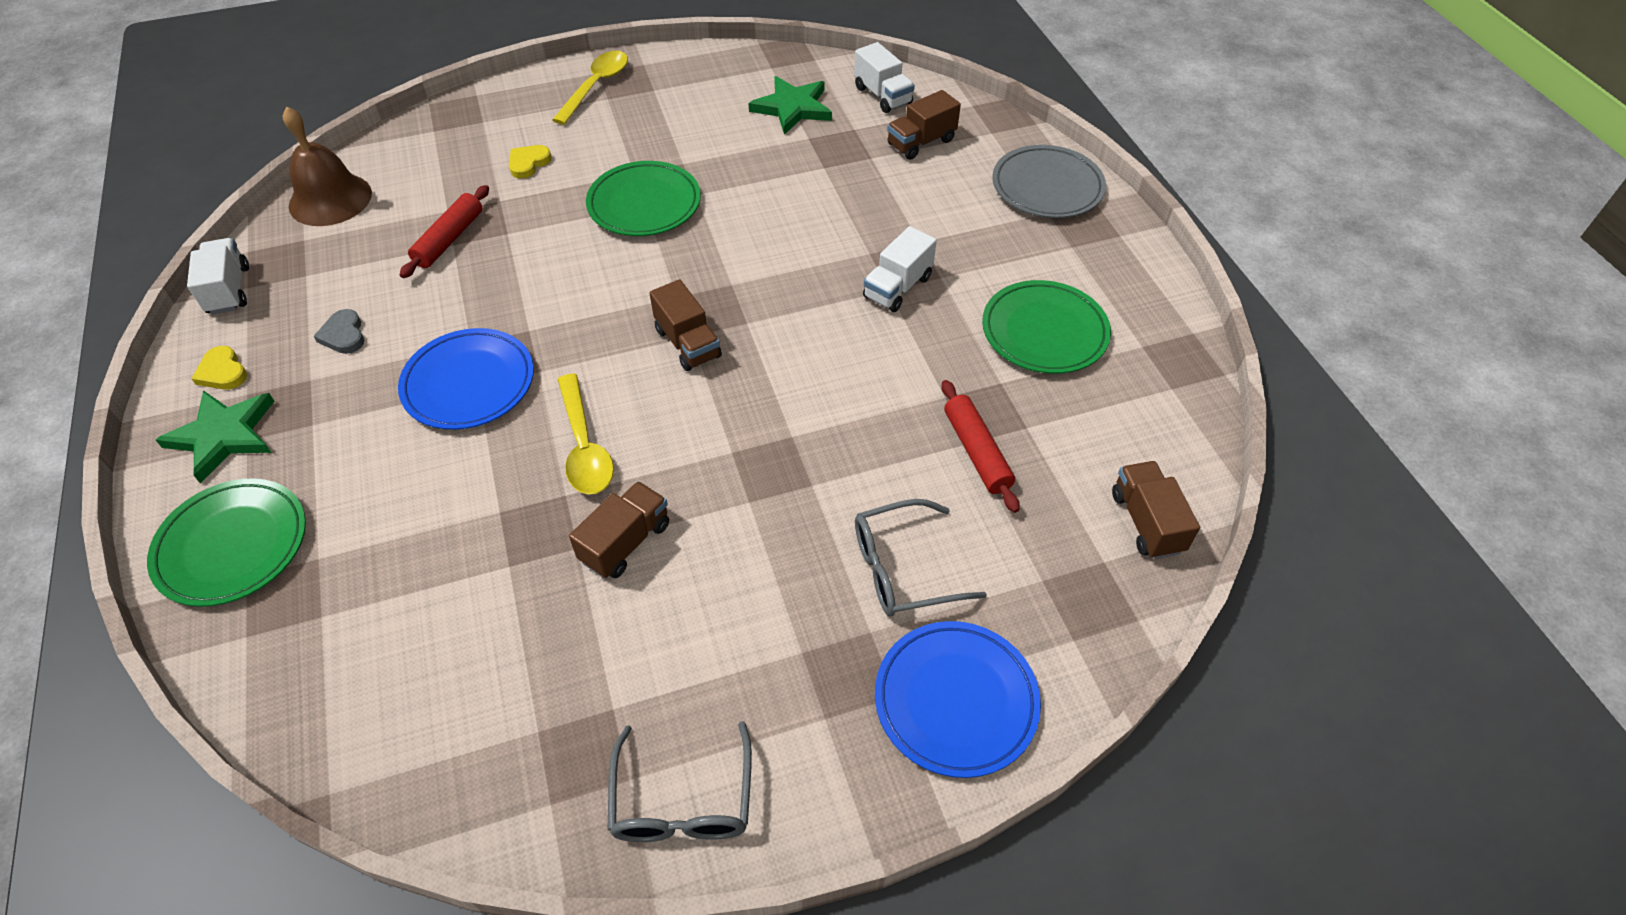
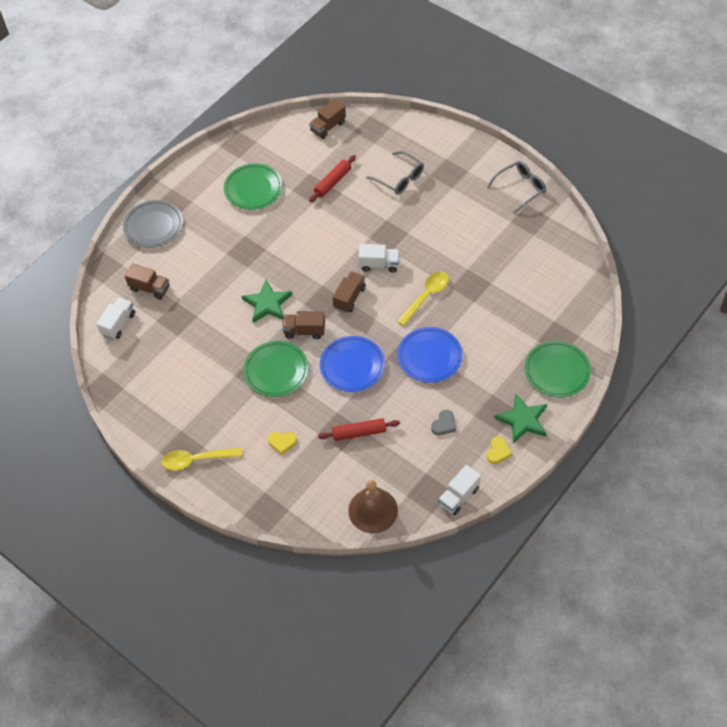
camera: 120 degrees left, 5 degrees up
(625, 542) = (454, 257): brown truck -> brown truck (304, 331)
(792, 108) = (155, 356): green star -> green star (267, 304)
(897, 287) = (262, 246): white truck -> white truck (379, 264)
(955, 701) = (435, 144): blue plate -> blue plate (352, 366)

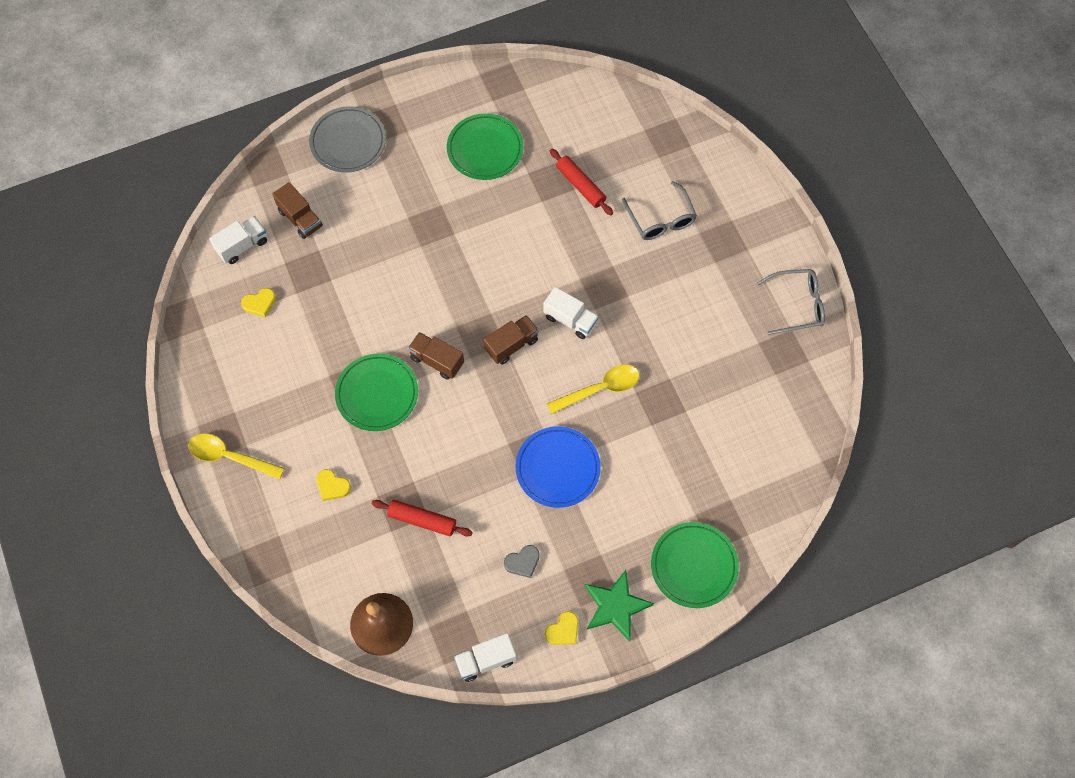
camera: 25 degrees right, 10 degrees up
(155, 354) = (259, 303): none -> yellow heart
(267, 304) = (416, 304): green star -> none
(328, 127) = (617, 109): brown truck -> none
(333, 182) = (580, 185): red rolling pin -> red rolling pin turned 75 degrees clockwise
(352, 366) = (464, 433): blue plate -> none

